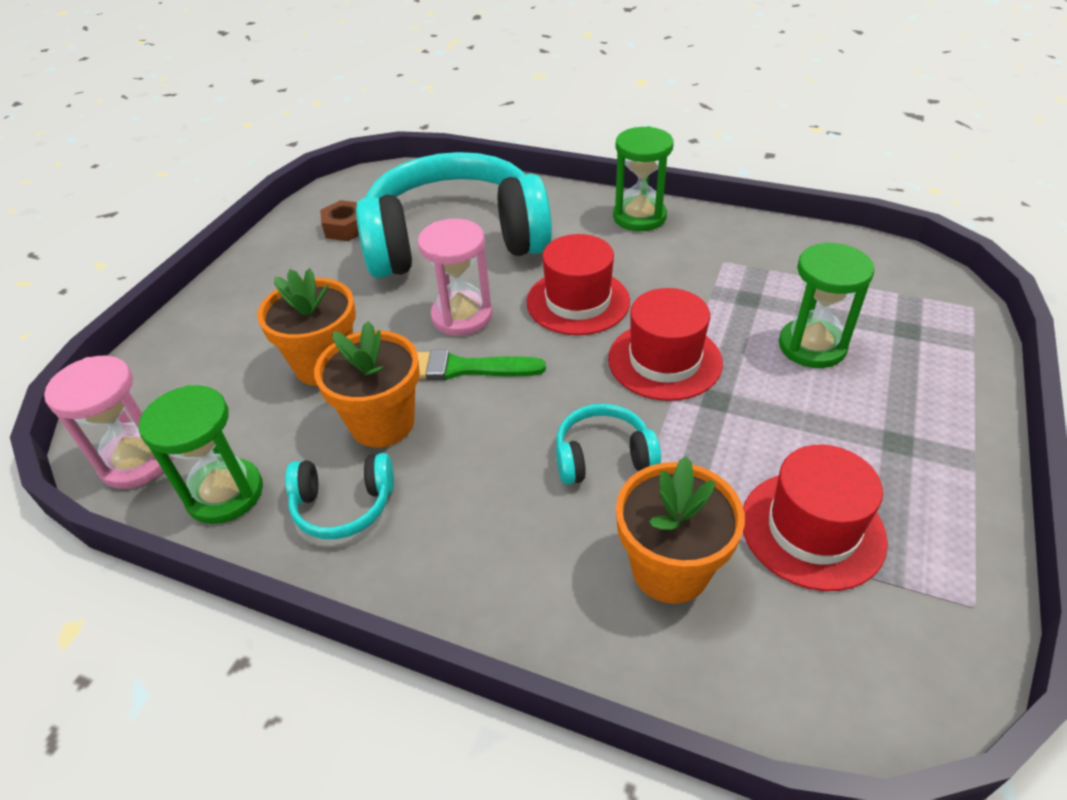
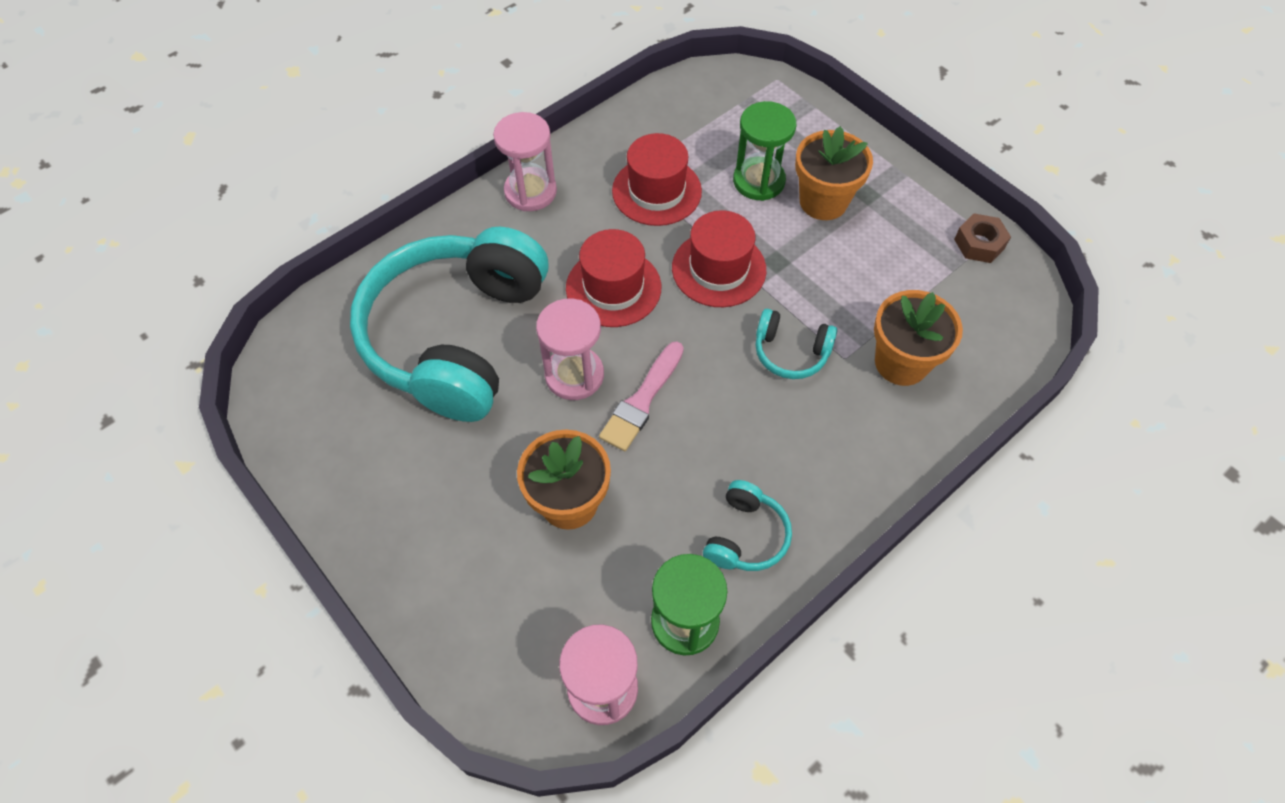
camera: 65 degrees left, 15 degrees up
(346, 228) = (357, 419): brown nut -> brown nut (979, 243)
(382, 423) = (671, 480): orange flower pot -> orange flower pot (823, 201)
(463, 368) = (642, 400): green brush -> pink brush
(603, 457) = (790, 352): turquoise headphones -> turquoise headphones turned 90 degrees counterclockwise
(639, 217) = (530, 192): green hourglass -> pink hourglass
(812, 529) = (908, 276): red hat -> red hat (656, 191)

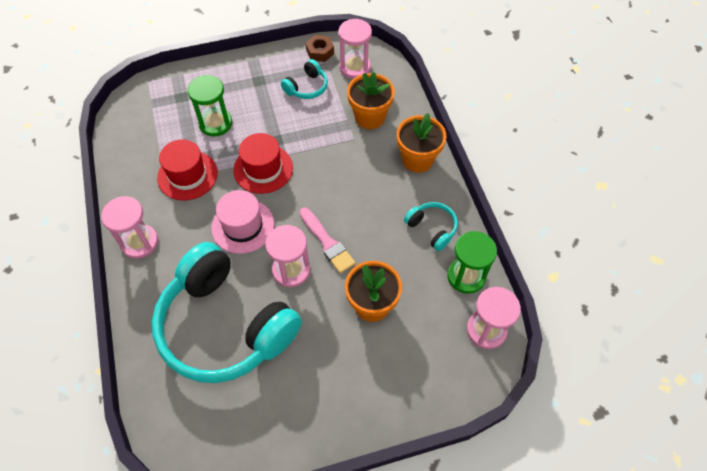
camera: 65 degrees left, 0 degrees up
(613, 288) = (243, 226): red hat -> pink hat
(790, 352) = (336, 160): turquoise headphones -> turquoise headphones (307, 87)
(823, 201) = (250, 101): orange flower pot -> orange flower pot (417, 159)
(984, 302) = (355, 67): none -> pink hourglass

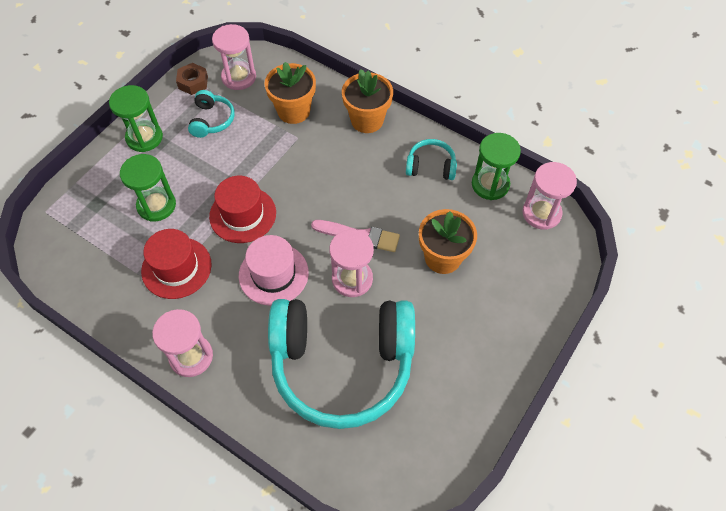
camera: 40 degrees left, 0 degrees up
(252, 71) = (144, 137): none -> green hourglass

